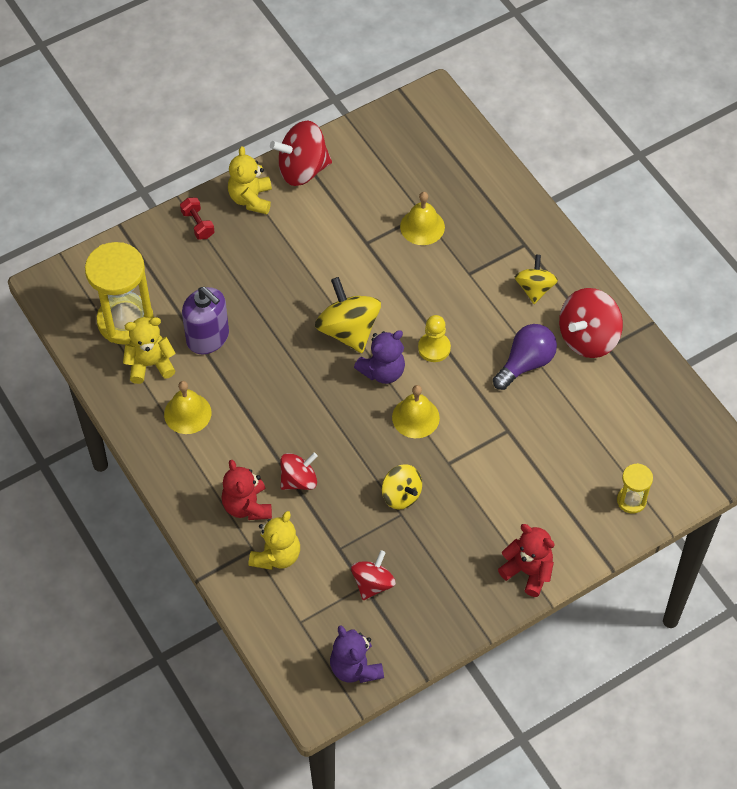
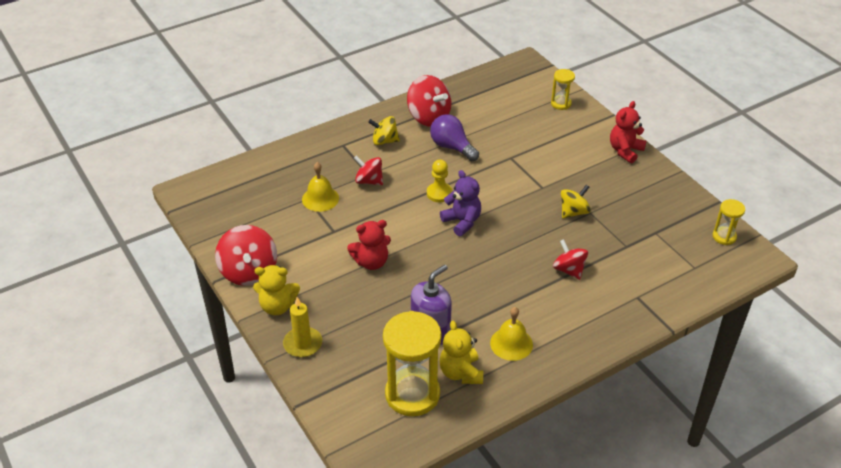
camera: 90 degrees left, 15 degrees down
(198, 224) = (303, 344): red dumbbell -> yellow candle
(247, 506) = (598, 301): red teddy bear -> red teddy bear (371, 262)
(276, 555) = (640, 282): yellow teddy bear -> none
(348, 330) = (422, 241): yellow spinning top -> none
(355, 668) = (724, 237): purple teddy bear -> yellow hourglass
(373, 583) = (652, 227): red spinning top -> red spinning top (369, 181)
(415, 417) = (503, 204): yellow bell -> none

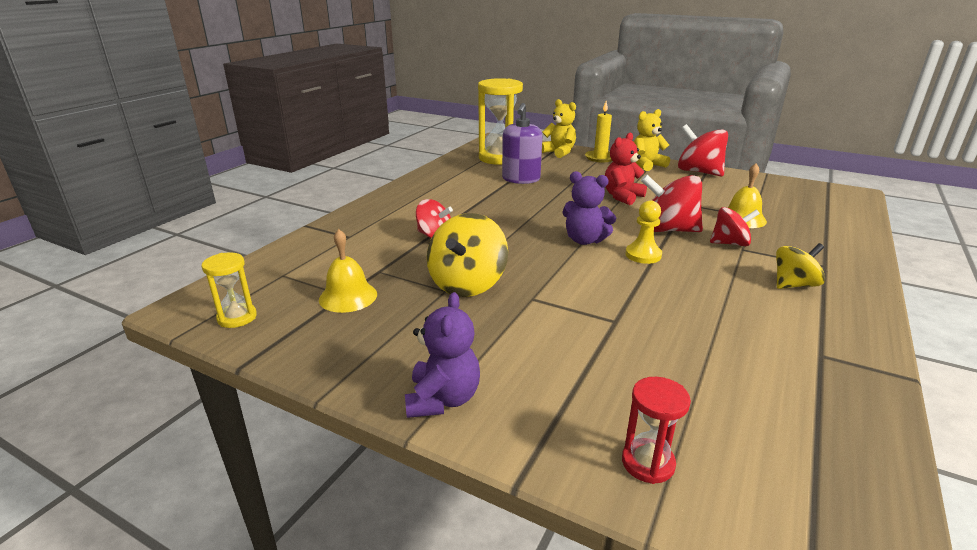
camera: 150 degrees right, 15 degrees down
(429, 117) = (805, 336): red spinning top -> red spinning top (668, 230)
(452, 147) = (707, 306): purple light bulb -> none
(461, 373) = (476, 170): yellow teddy bear -> yellow teddy bear (559, 152)
(511, 343) = (451, 188): yellow bell -> yellow bell (348, 296)
(561, 104) = (648, 463): yellow hourglass -> red hourglass
(573, 212) = (467, 284): yellow spinning top -> yellow spinning top, size x1.59
(625, 151) = (443, 399): red teddy bear -> purple teddy bear

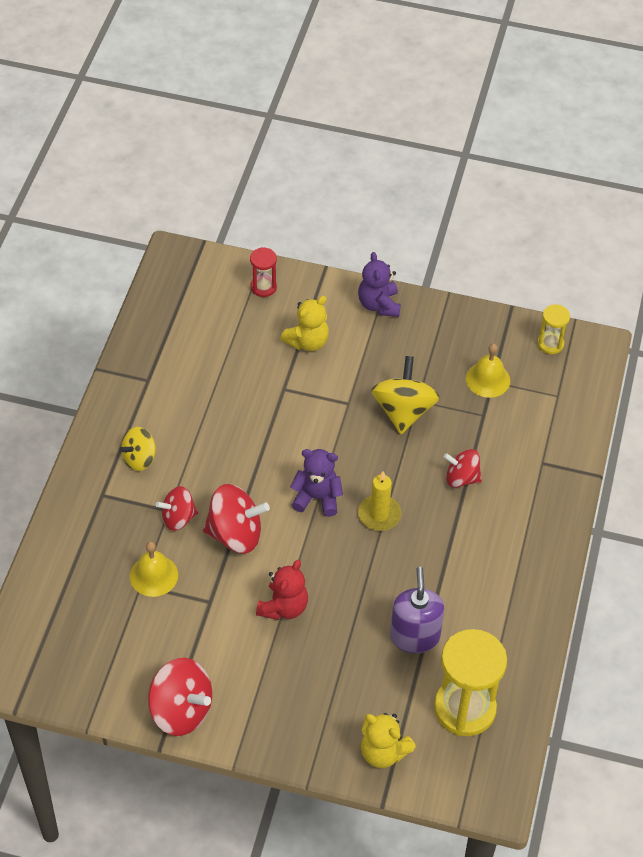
camera: 165 degrees right, 25 degrees up
(600, 158) = (319, 740): yellow candle -> yellow candle (379, 514)
(643, 255) = (262, 481): yellow pawn -> none
(646, 165) = (252, 723): yellow teddy bear -> yellow teddy bear (307, 342)

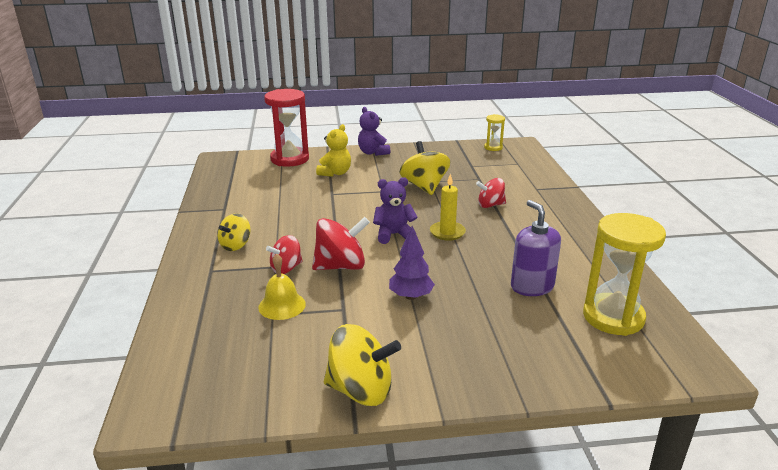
camera: 20 degrees left, 25 degrees down
(181, 710) = (361, 390): red spinning top -> yellow spinning top
(263, 287) = (290, 159): red hourglass -> red hourglass, size x2.02
(283, 607) = (411, 296): red teddy bear -> purple tree
(383, 752) = (575, 365): yellow teddy bear -> none
(488, 379) = (468, 165): yellow bell -> none

